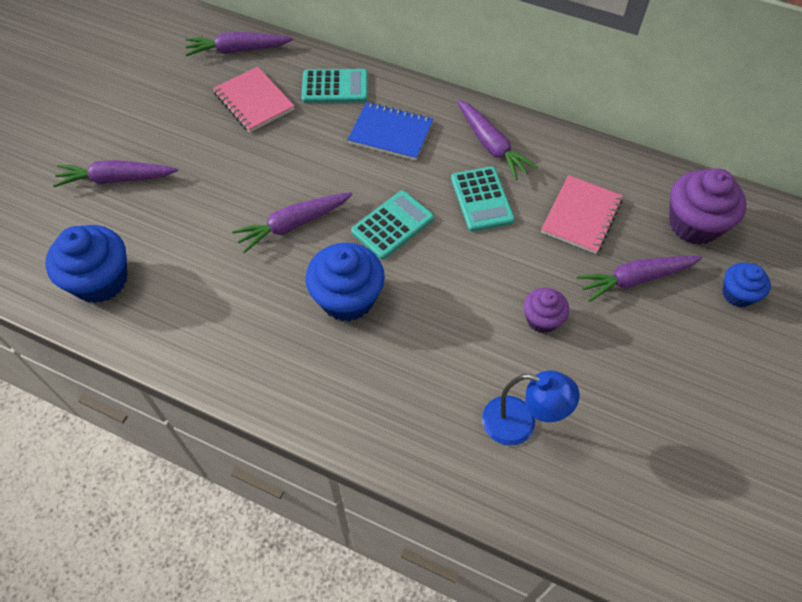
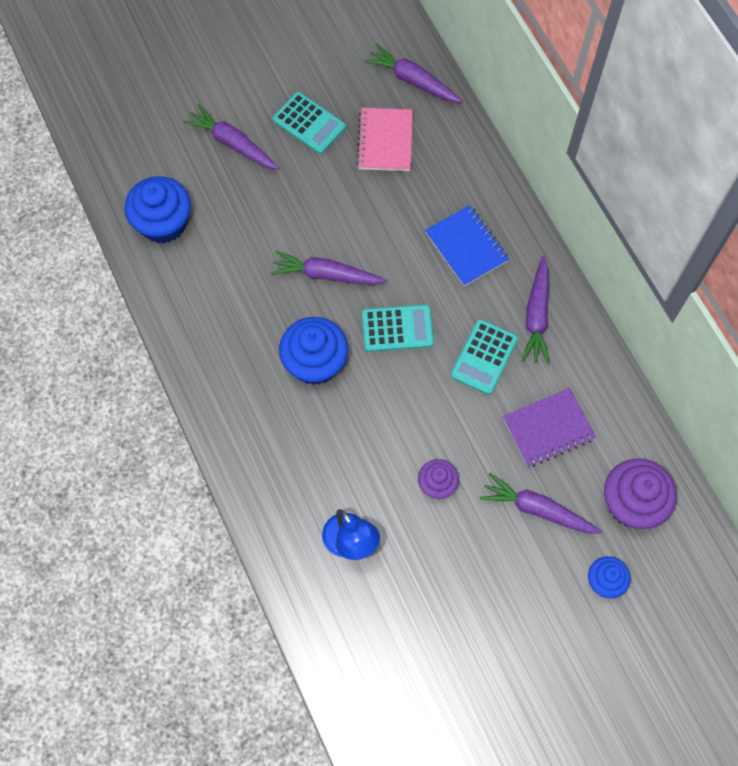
camera: 40 degrees right, 10 degrees up
(335, 87) = (460, 171): turquoise calculator -> turquoise calculator (309, 123)
(581, 216) = (548, 428): pink notebook -> purple notebook

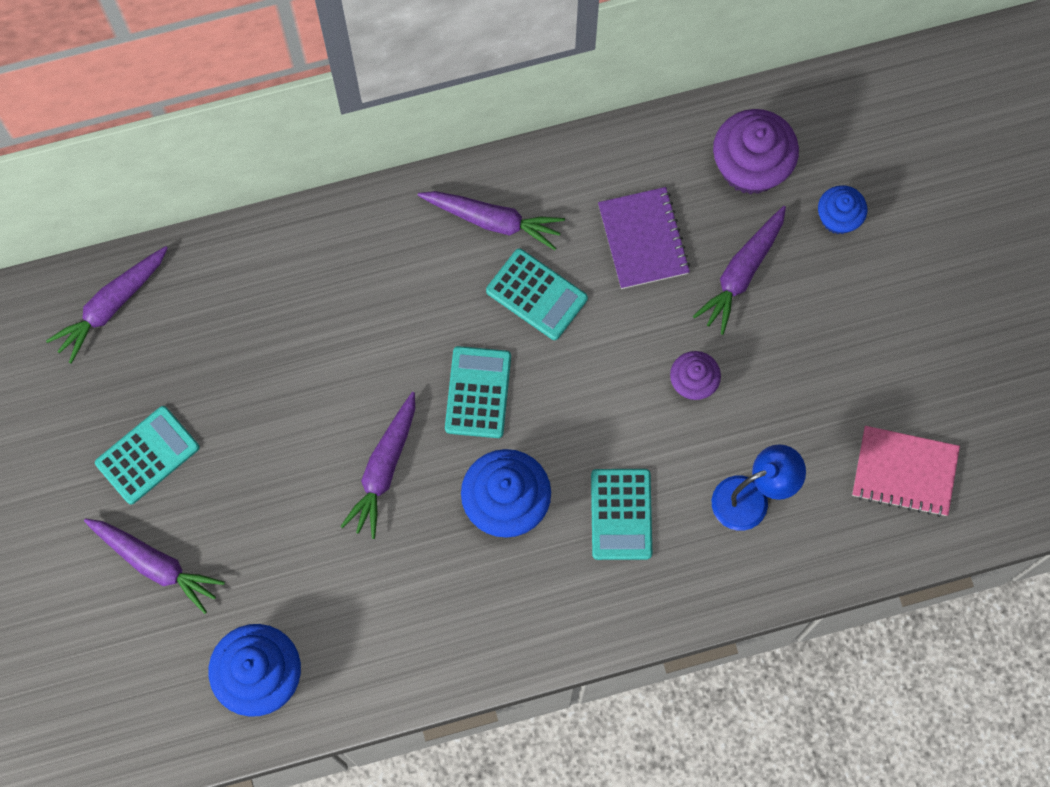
camera: 80 degrees left, 5 degrees up
(232, 143) = (155, 564): purple carrot -> purple carrot turned 105 degrees counterclockwise
(320, 446) = (621, 514): none -> turquoise calculator
(385, 141) = (199, 359): pink notebook -> pink notebook (904, 472)
(466, 247) = (380, 285): blue notebook -> none

